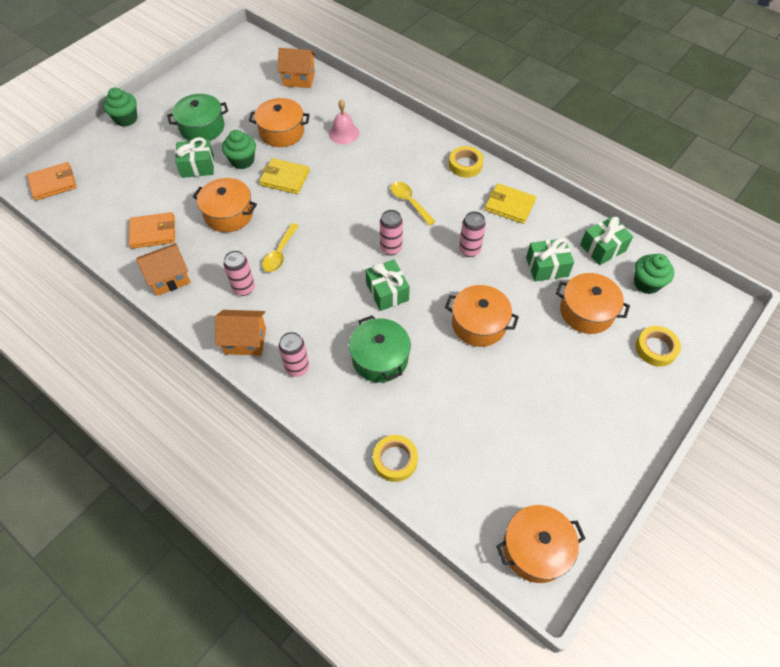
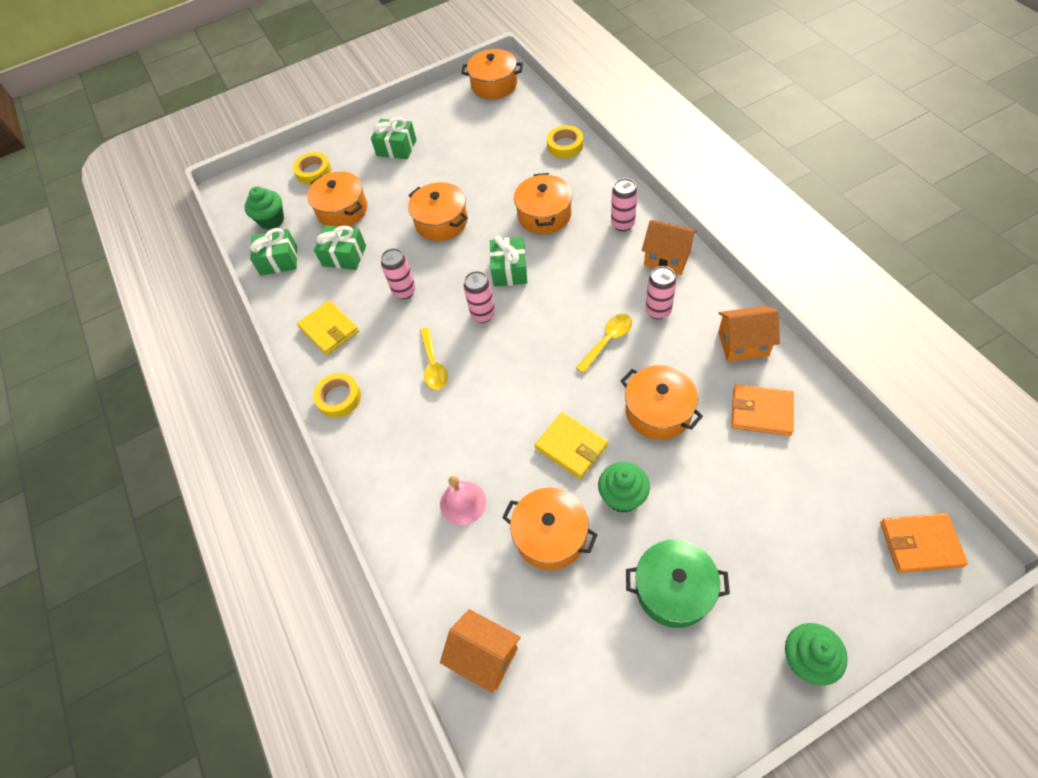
camera: 150 degrees left, 0 degrees up
(197, 166) = (690, 507): green gift -> green gift (396, 148)
(380, 358) = (544, 215): green pot -> orange pot

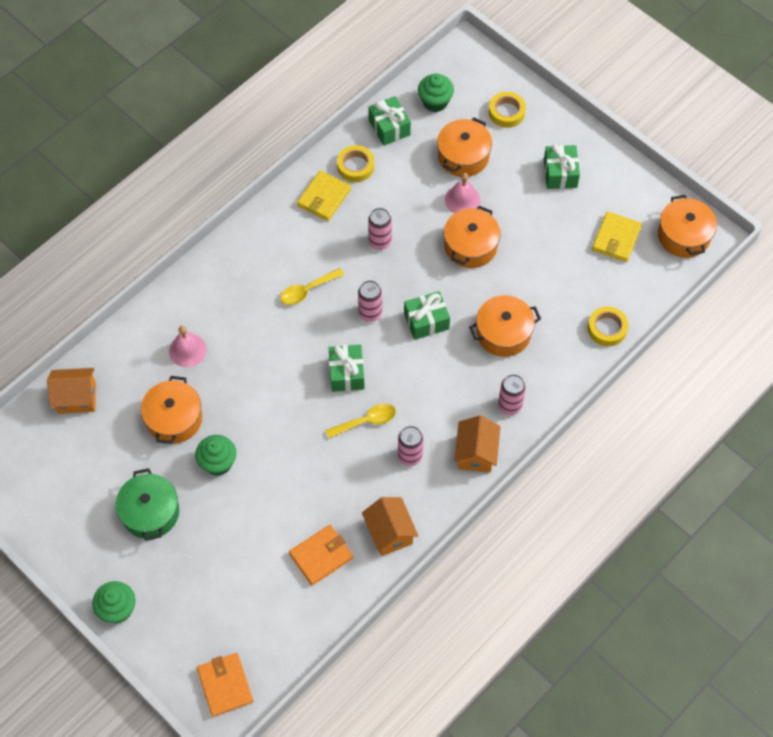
camera: 65 degrees right, 5 degrees up
(339, 398) = (259, 230): yellow tape -> yellow tape (355, 166)
(344, 256) = (408, 178): green gift -> green gift (346, 373)
(388, 219) = (462, 199): none -> pink bell
(485, 656) = (76, 398): orange house -> orange house turned 75 degrees clockwise
(571, 447) = (253, 415): yellow wallet -> yellow wallet (616, 238)
(608, 341) = (366, 421): yellow spoon -> yellow spoon turned 45 degrees counterclockwise
(658, 411) = (302, 475): orange pot -> none
(761, 412) = (321, 556): orange wallet -> orange wallet turned 60 degrees clockwise

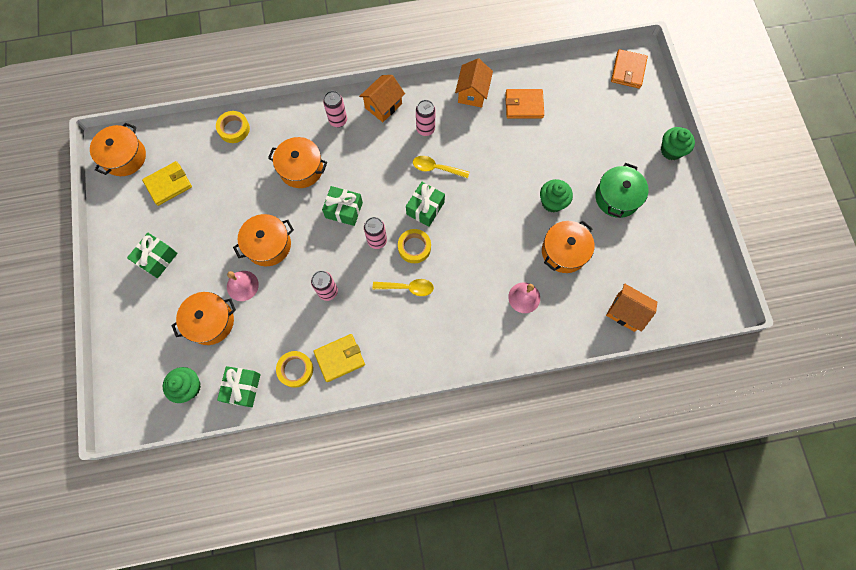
camera: 145 degrees left, 10 degrees up
(506, 112) = (145, 338): yellow tape -> yellow tape (414, 247)

